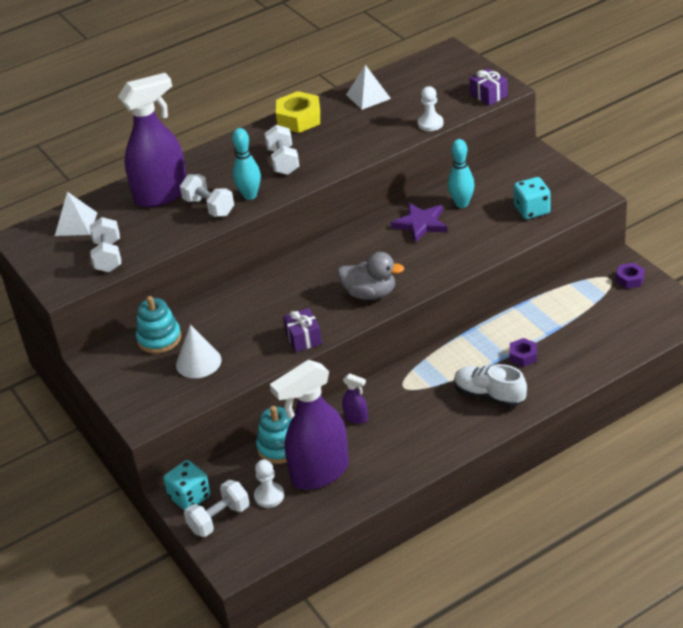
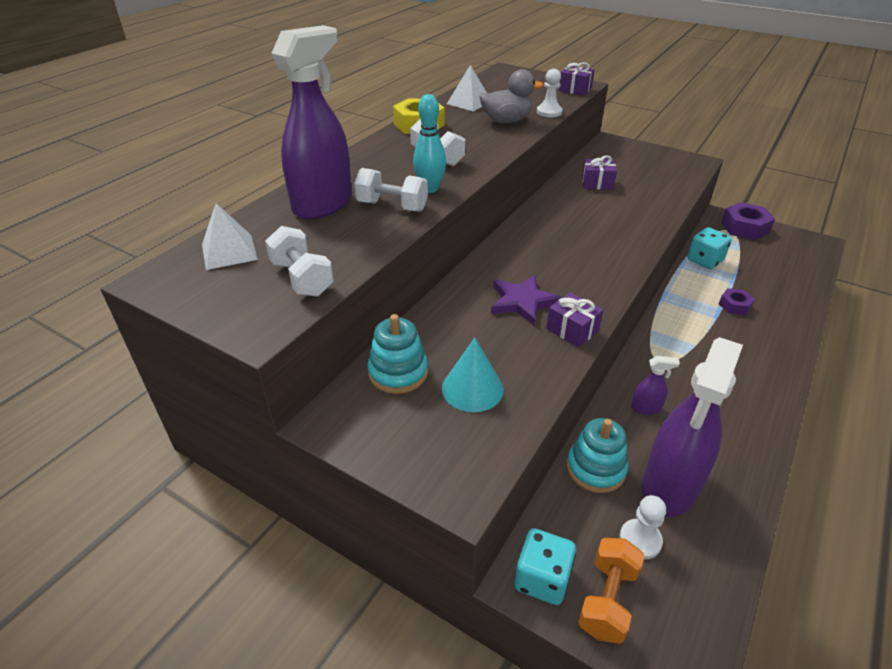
camera: 30 degrees left, 0 degrees up
(198, 362) = (472, 389): white cone -> turquoise cone
(219, 519) = (607, 600): white dumbbell -> orange dumbbell
(370, 294) = (596, 270): grey duck -> grey duck (506, 121)
(420, 224) = (578, 204): purple star -> purple star (522, 302)
(462, 204) = (597, 183): turquoise bowling pin -> purple gift
(489, 395) = (746, 349): white shoe -> none
(532, 210) = (661, 178): turquoise dice -> turquoise dice (704, 260)
(629, 279) = (744, 228): purple nut -> purple nut, size x1.74

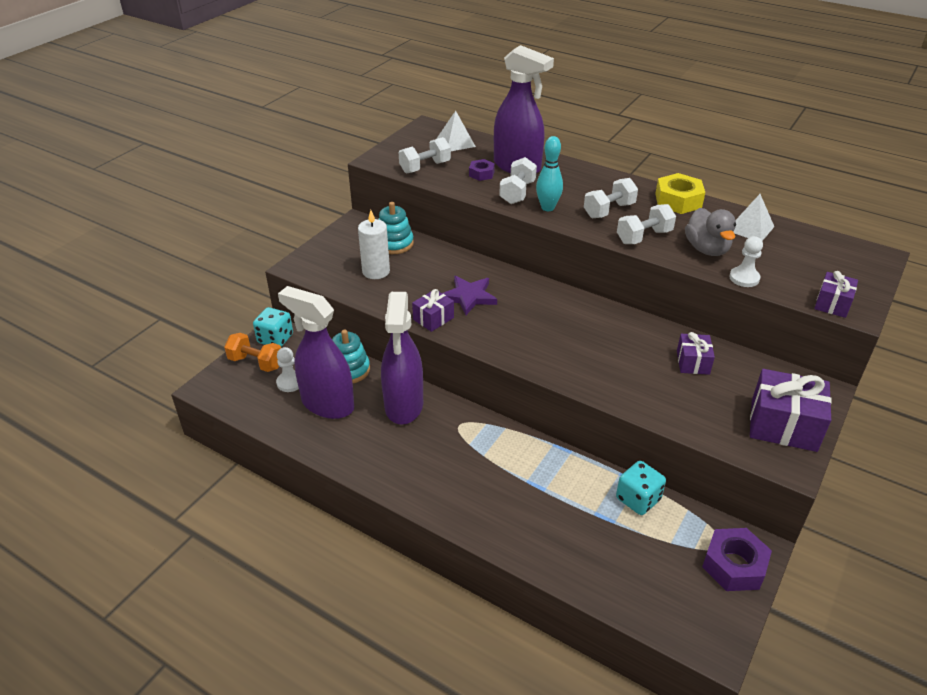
camera: 90 degrees right, 0 degrees up
(472, 389) = (376, 271): turquoise cone -> white candle
(488, 144) = (644, 237): none -> white dumbbell
(646, 408) = (404, 406): purple spray bottle -> purple spray bottle, size x2.43
(656, 159) = (783, 425): none -> purple gift
(734, 305) = (549, 503): purple nut -> purple nut (481, 174)

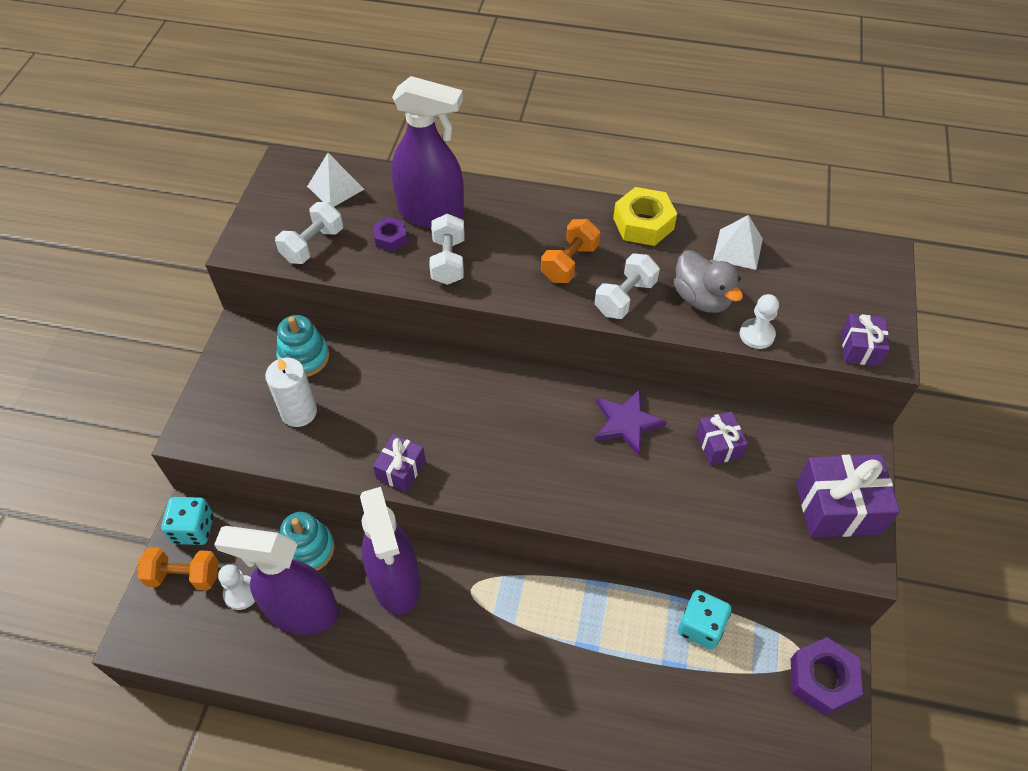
camera: 20 degrees left, 15 degrees up
(469, 297) = (431, 420): purple star -> purple star (626, 423)
(548, 208) = (495, 278): turquoise bowling pin -> none
(609, 210) = (569, 263): white dumbbell -> orange dumbbell

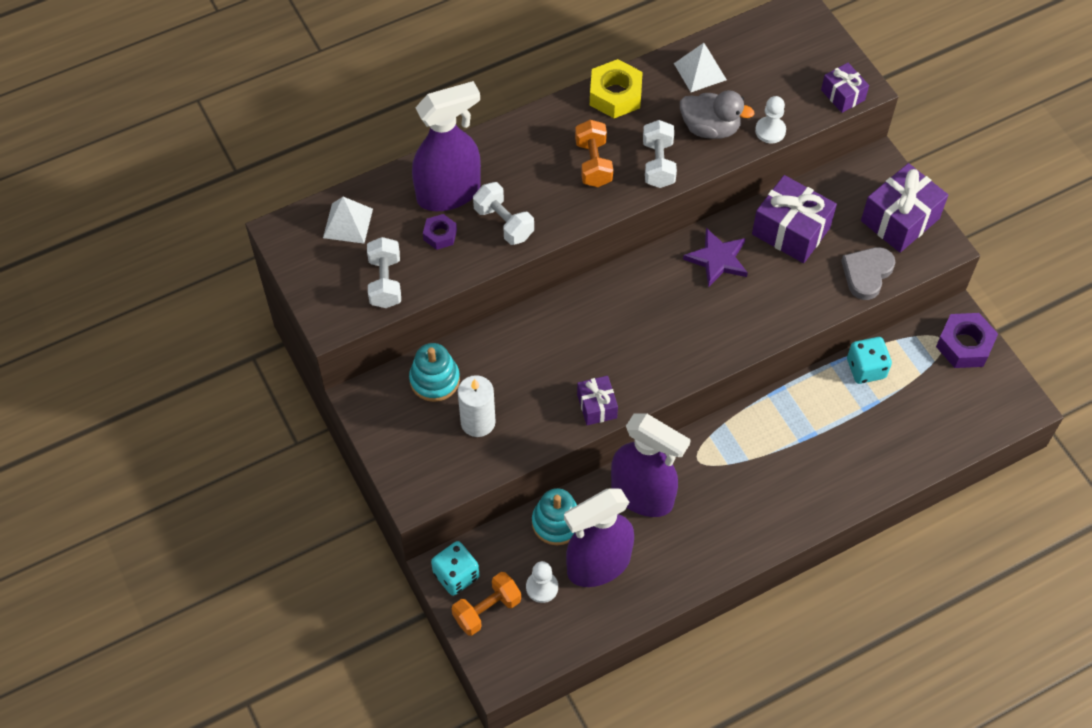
camera: 40 degrees left, 5 degrees up
(718, 445) = (791, 231): purple gift -> purple gift, size x1.77
(758, 533) = (867, 274): none -> grey heart

